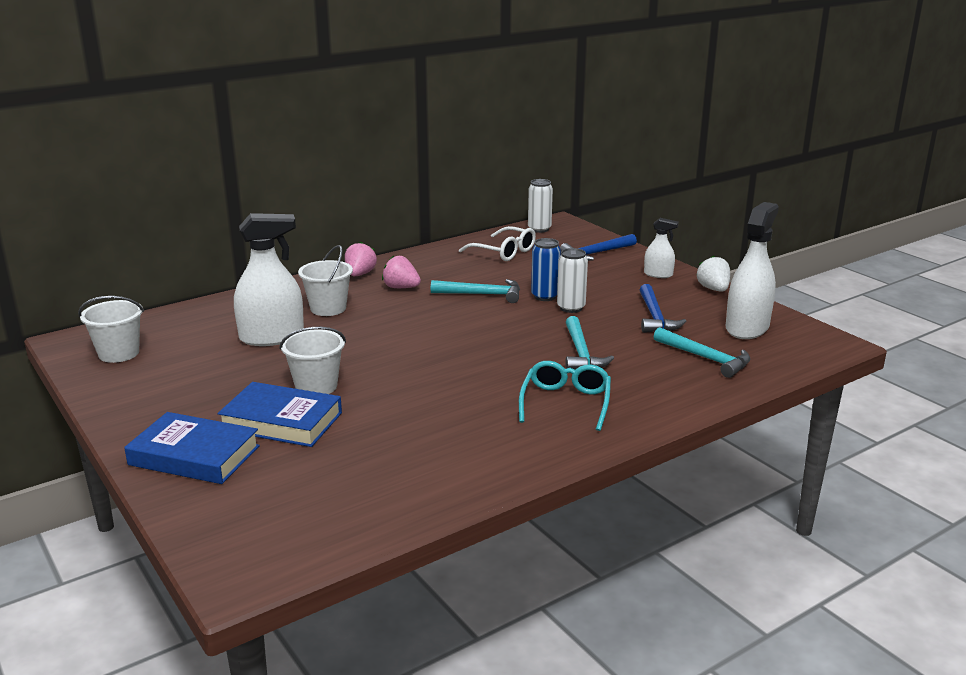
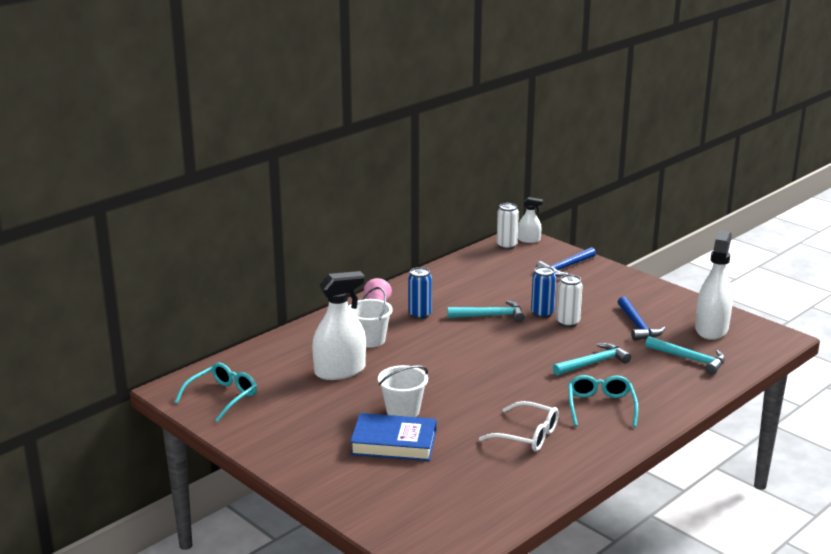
camera: 10 degrees left, 0 degrees up
(119, 353) = (222, 397): white bucket -> turquoise glasses
(194, 455) = (344, 476): blue book -> none
(401, 287) = (419, 315): pink strawberry -> blue can
(504, 252) = (487, 272): white glasses -> white glasses (527, 435)
(581, 353) = (593, 363): turquoise hammer -> turquoise hammer turned 105 degrees counterclockwise
(658, 274) = (624, 284): white spray bottle -> white spray bottle (529, 240)
(713, 289) = (673, 295): white strawberry -> none

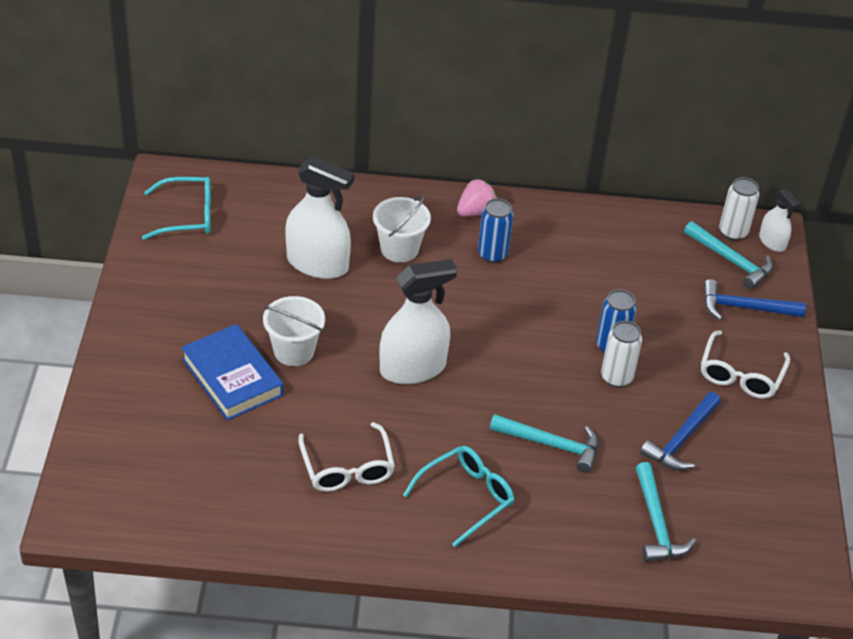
camera: 45 degrees right, 20 degrees up
(490, 316) = (555, 308): turquoise hammer -> turquoise hammer (731, 261)
(612, 290) = (740, 374): none -> white glasses
(711, 329) = (753, 510): white spray bottle -> white spray bottle (413, 368)

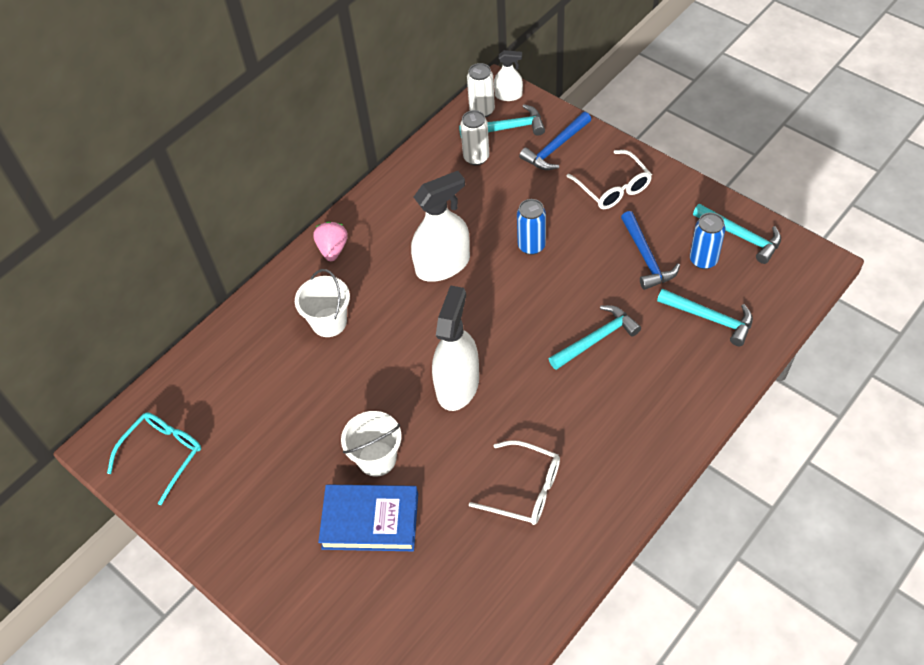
camera: 45 degrees left, 10 degrees up
(317, 264) = (297, 388): white spray bottle -> white spray bottle (443, 265)
(466, 497) = (608, 424): turquoise glasses -> none
(492, 254) = (385, 264): blue can -> blue can (703, 260)
(616, 377) = (563, 261): white can -> white can (476, 157)
(782, 505) = (741, 236): none -> turquoise hammer

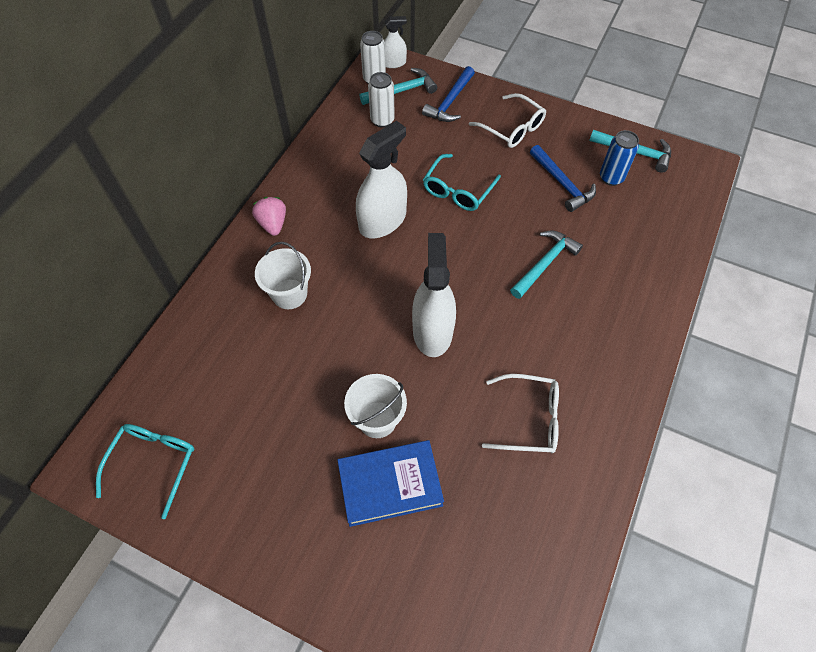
camera: 20 degrees left, 5 degrees up
(531, 246) = (458, 190): blue can -> turquoise glasses
(710, 318) = (636, 227): turquoise hammer -> none

